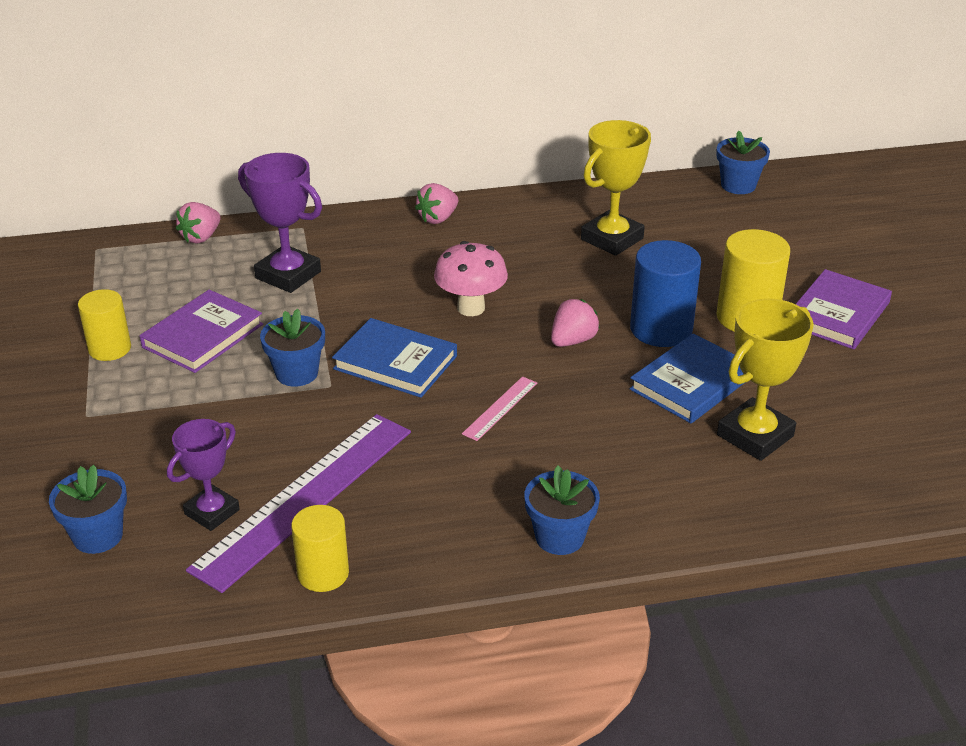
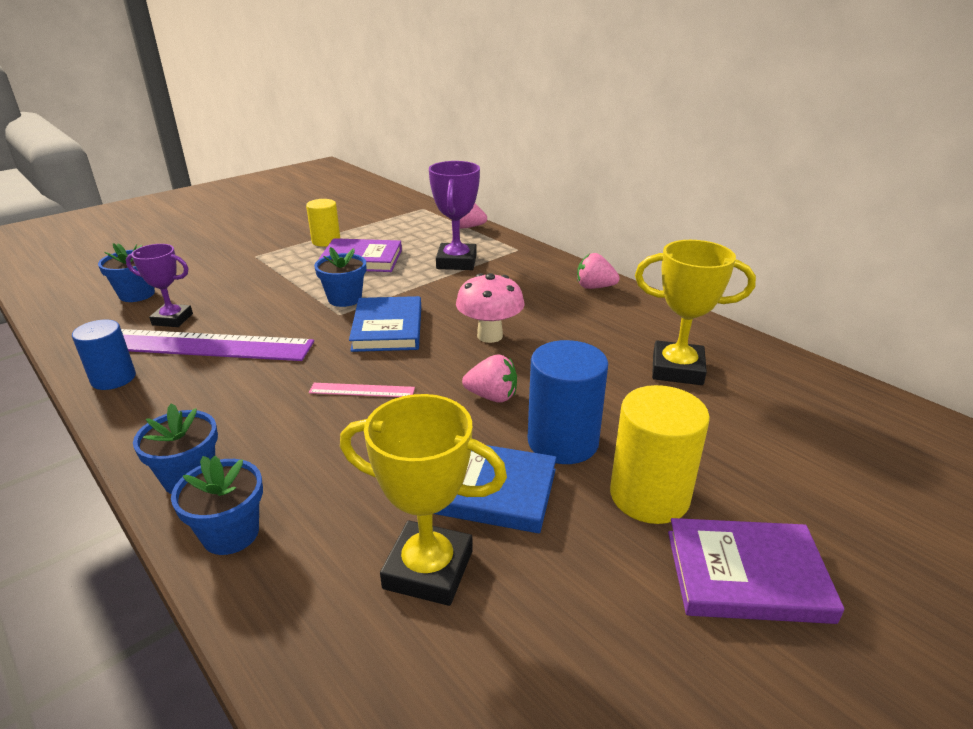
camera: 60 degrees right, 5 degrees down
(323, 573) = (113, 378): yellow cylinder -> blue cylinder
(738, 185) = (892, 415): blue flower pot -> blue flower pot (231, 533)

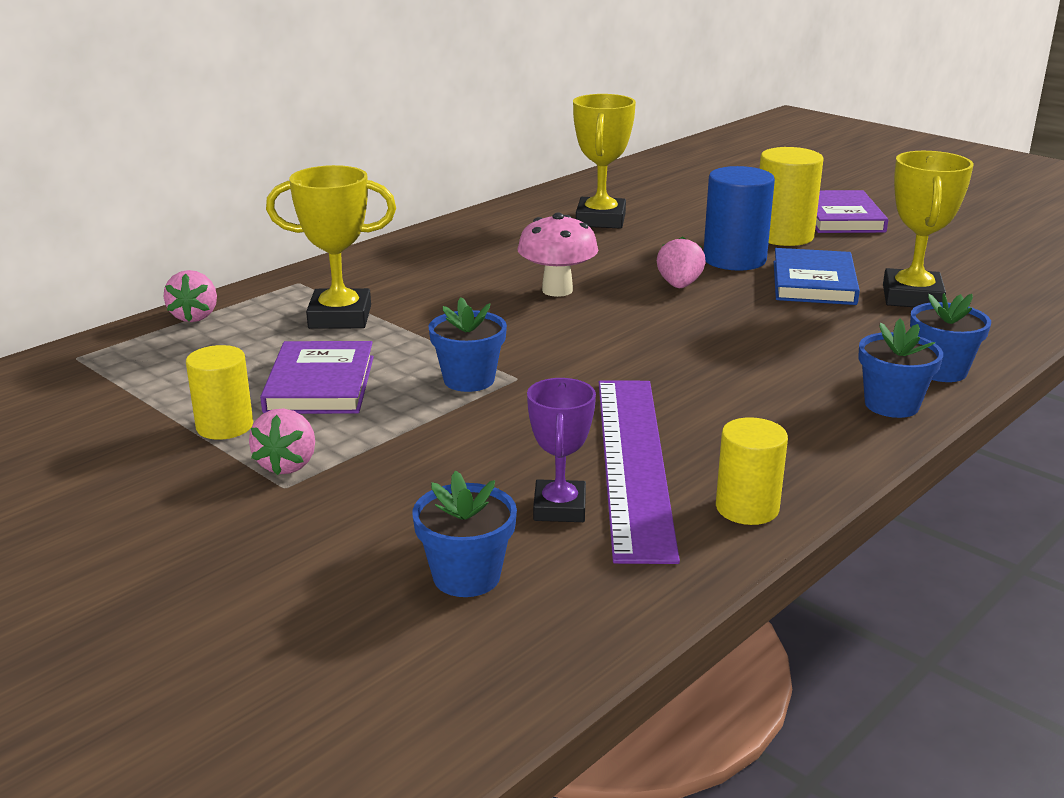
camera: 95 degrees left, 5 degrees down
(113, 378) = (747, 508): blue cylinder -> yellow cylinder
(362, 390) = (696, 343): pink ruler -> none
(387, 328) = (552, 344): blue book -> none
(456, 262) = (340, 317): purple trophy -> yellow trophy
(594, 287) = (426, 244): pink strawberry -> pink strawberry (288, 464)

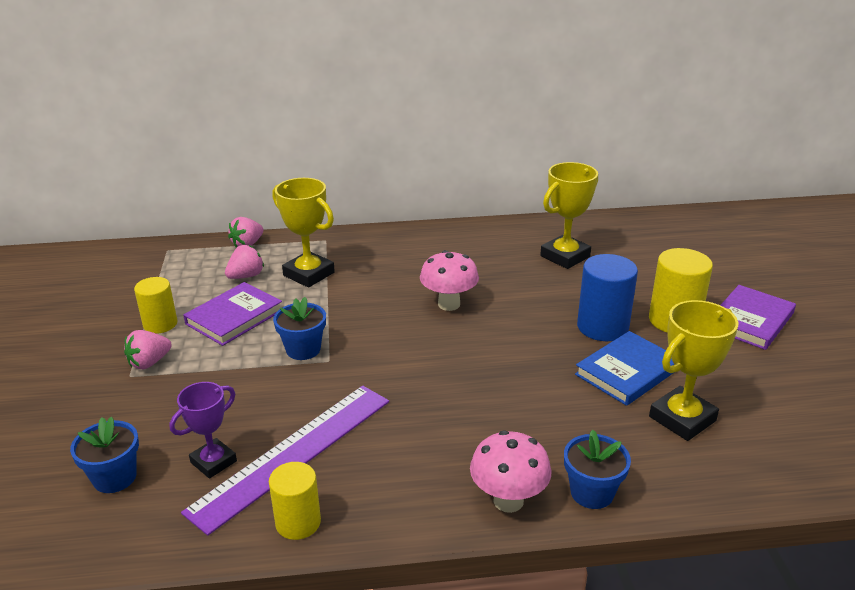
camera: 40 degrees right, 5 degrees up
(679, 285) = (529, 333): pink strawberry -> pink strawberry (246, 276)
(891, 405) = (508, 501): blue flower pot -> pink mushroom

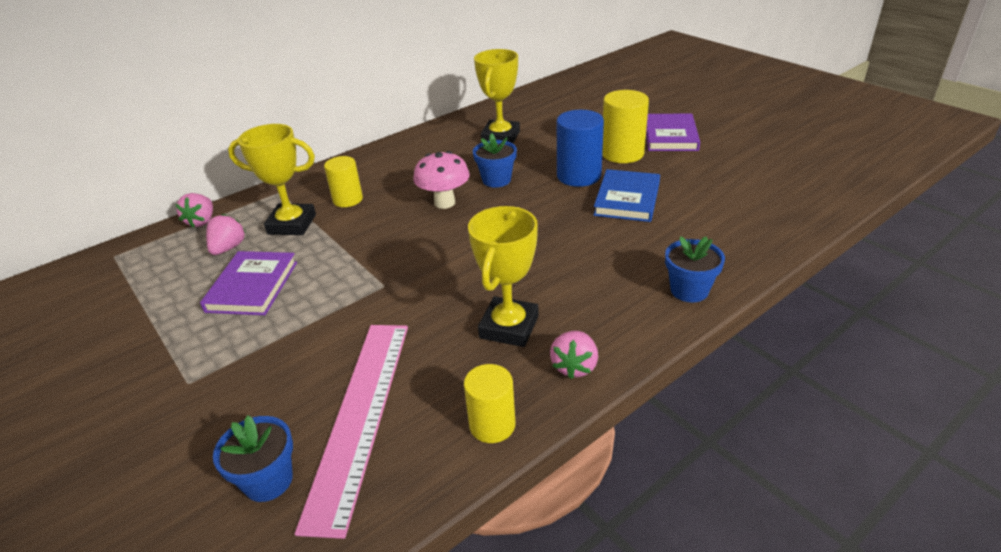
camera: 30 degrees left, 5 degrees up
(149, 363) = (199, 362): pink strawberry -> pink strawberry (574, 366)
(160, 324) = (175, 323): yellow cylinder -> yellow cylinder (348, 199)
(213, 462) = (360, 416): purple trophy -> pink ruler
(293, 454) = (430, 373): purple ruler -> none
(303, 349) = (350, 286): blue flower pot -> blue flower pot (496, 180)
(508, 501) = (639, 324): pink mushroom -> none
(682, 419) = (694, 215): yellow trophy -> yellow trophy (509, 327)

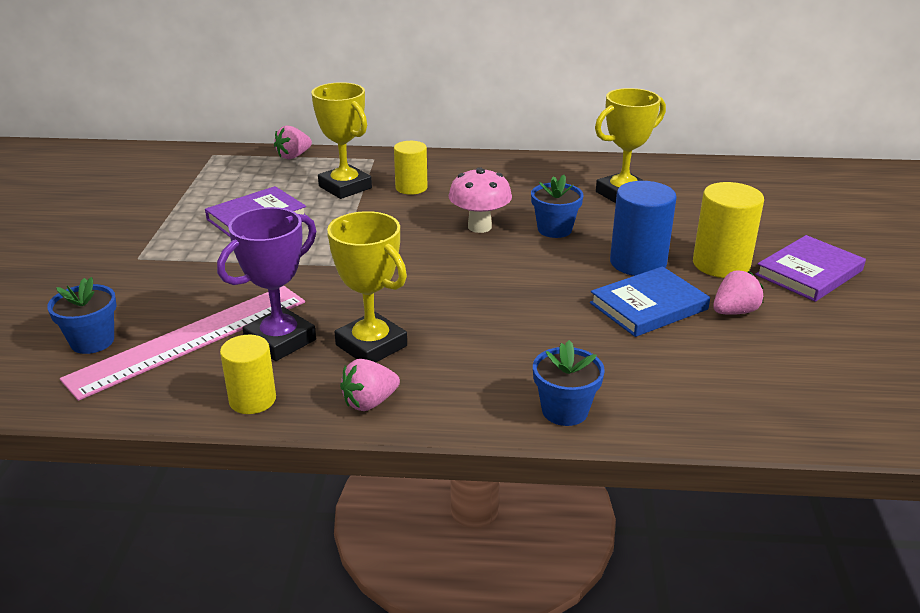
camera: 40 degrees right, 5 degrees down
(228, 248) = (281, 183): pink strawberry -> pink strawberry (734, 312)
(437, 367) = (280, 340): none -> purple trophy
(509, 327) = (371, 345): yellow trophy -> yellow trophy turned 75 degrees clockwise

